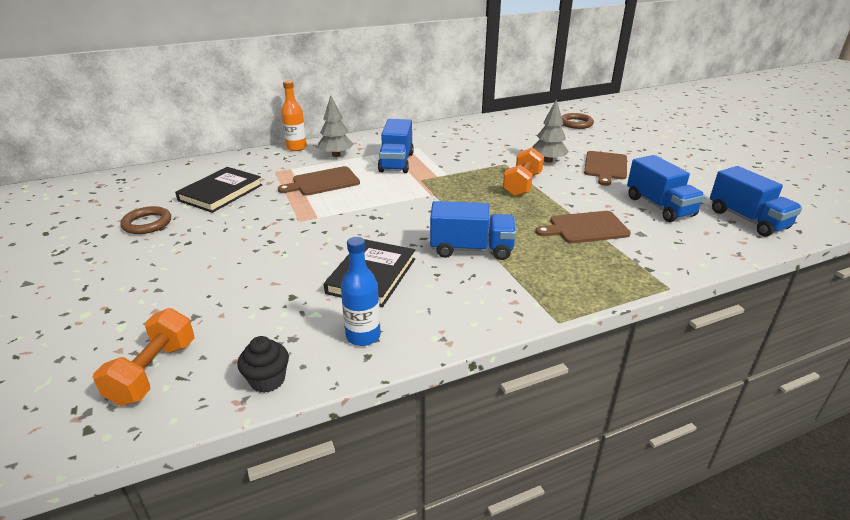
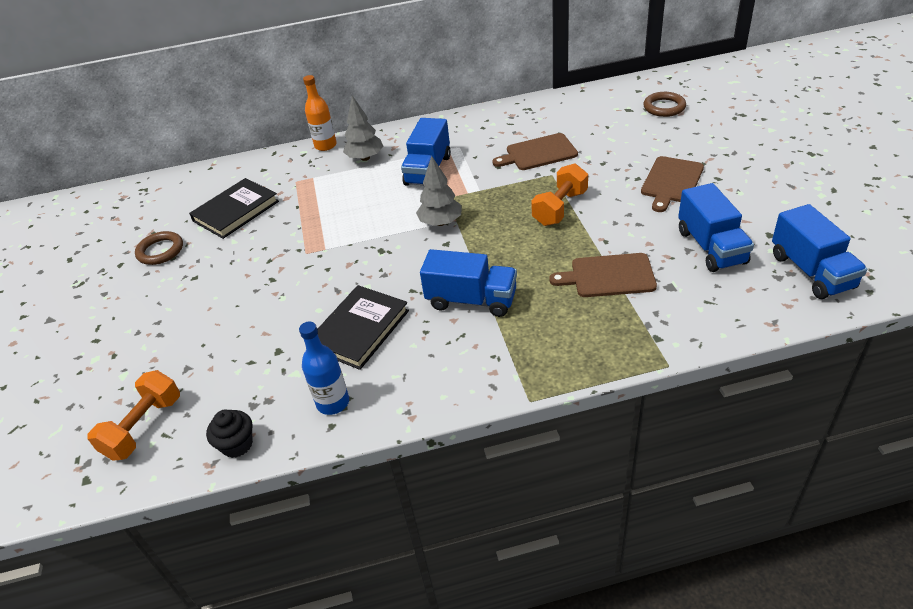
camera: 15 degrees right, 10 degrees up
(323, 182) = (342, 198): brown cutting board -> brown cutting board (538, 153)
(548, 161) = (604, 170): grey tree -> grey tree (440, 222)

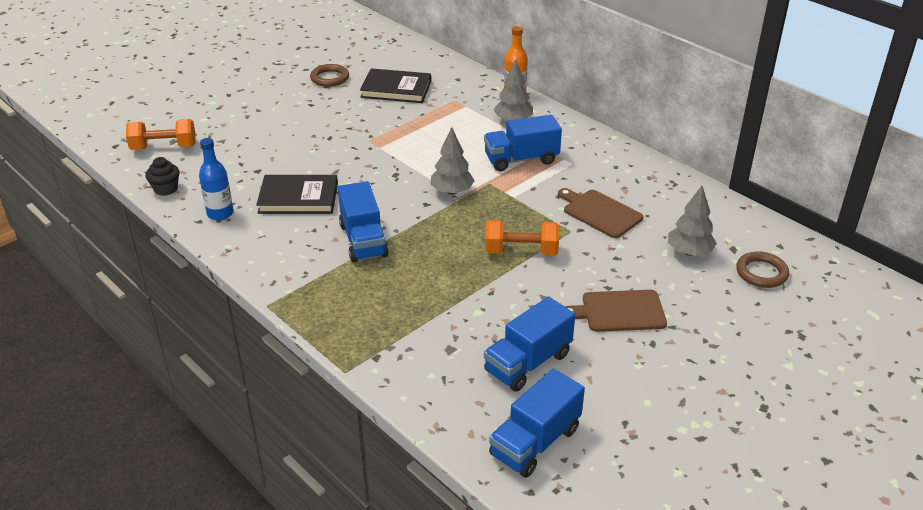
camera: 55 degrees right, 5 degrees down
(609, 276) = (441, 307): brown cutting board -> none
(619, 128) = (689, 252): none -> grey tree

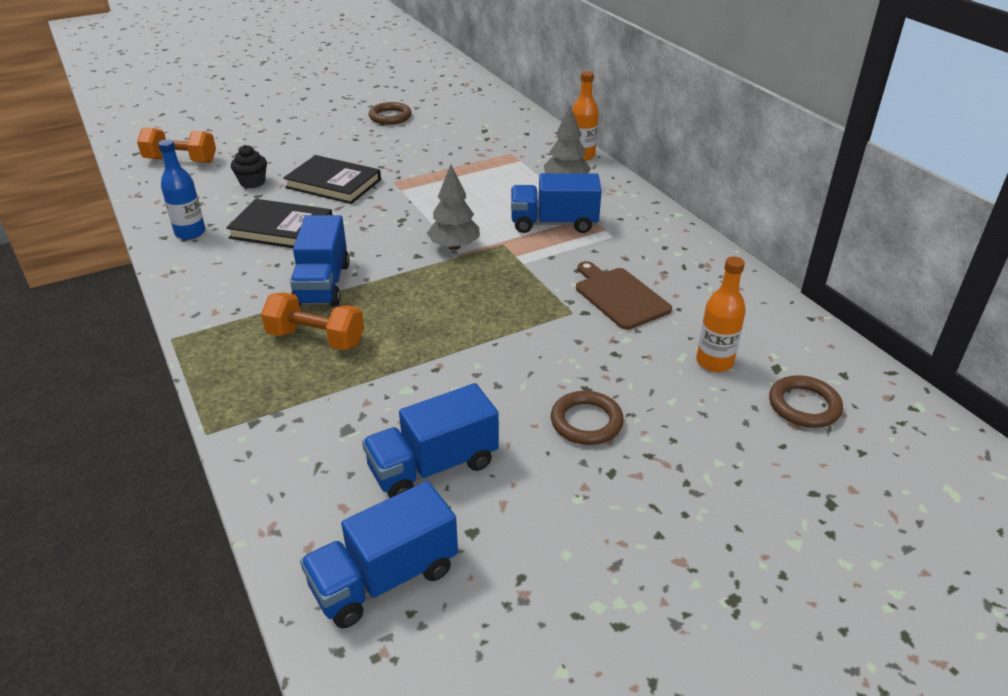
camera: 15 degrees right, 0 degrees up
(166, 189) = (153, 200): black cupcake -> black cupcake (252, 182)
(396, 89) = (453, 135): black book -> black book (333, 184)
(521, 251) = (498, 326): orange dumbbell -> orange dumbbell (316, 339)
(619, 311) = (586, 422): brown cutting board -> brown ring
(689, 252) = (714, 362): grey tree -> orange bottle

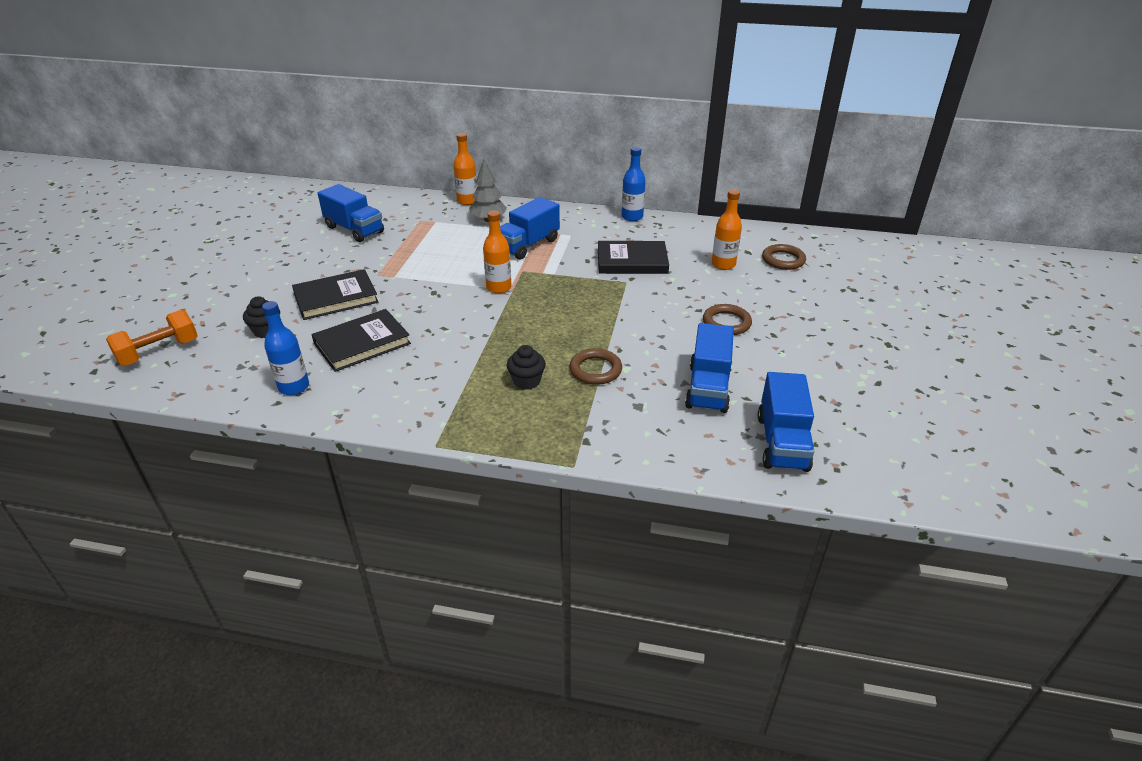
camera: 50 degrees left, 0 degrees up
(316, 339) = (526, 381): orange dumbbell -> black cupcake
(323, 284) = (465, 354): blue truck -> blue truck (354, 230)
(390, 117) = (281, 237): brown ring -> brown ring (595, 370)
(454, 246) = (499, 288): grey tree -> orange bottle
(619, 296) = (632, 261): brown cutting board -> black book
(714, 253) = (632, 217): none -> blue bottle

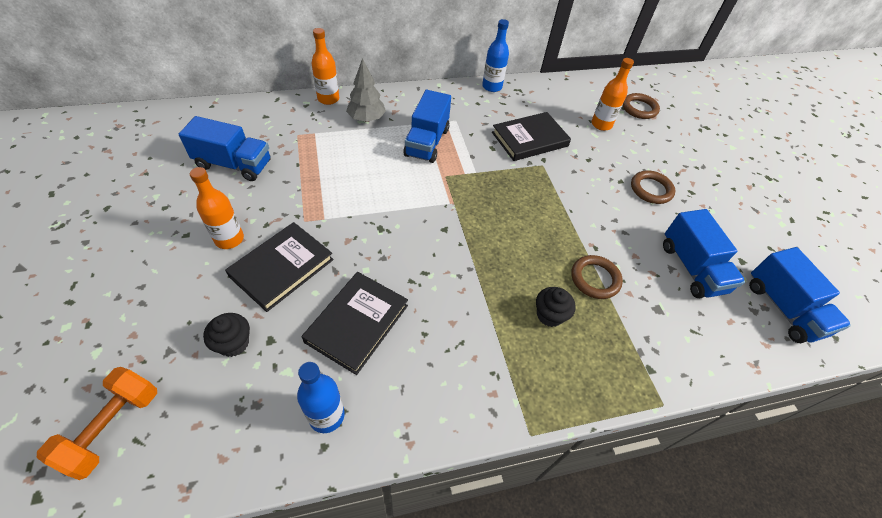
camera: 30 degrees left, 15 degrees up
(499, 288) = (439, 204): orange bottle -> orange bottle (229, 239)

